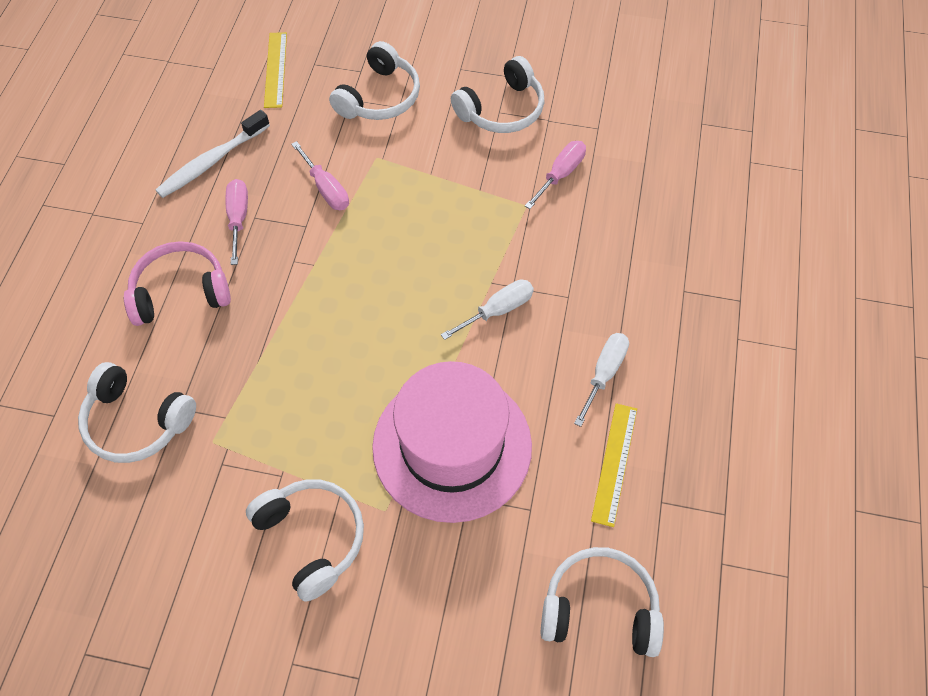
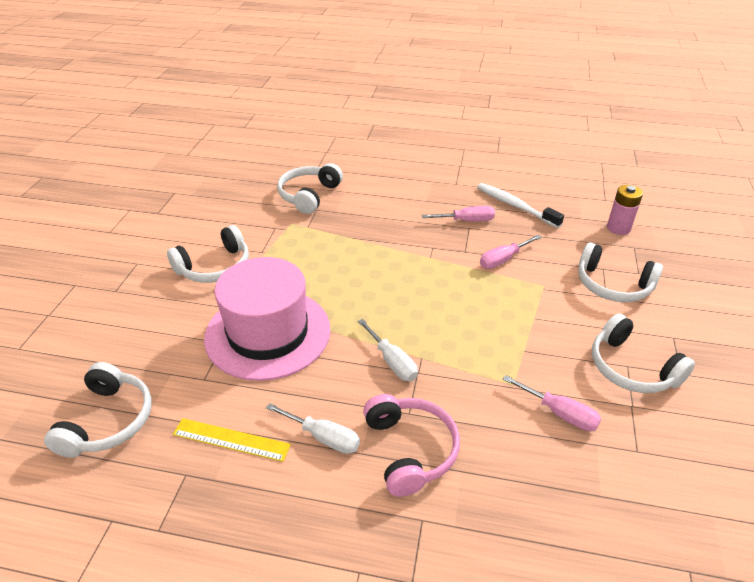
camera: 90 degrees right, 20 degrees down
(180, 292) = (402, 202): pink headphones -> pink headphones (410, 450)
(276, 69) = (618, 228): yellow ruler -> pink battery

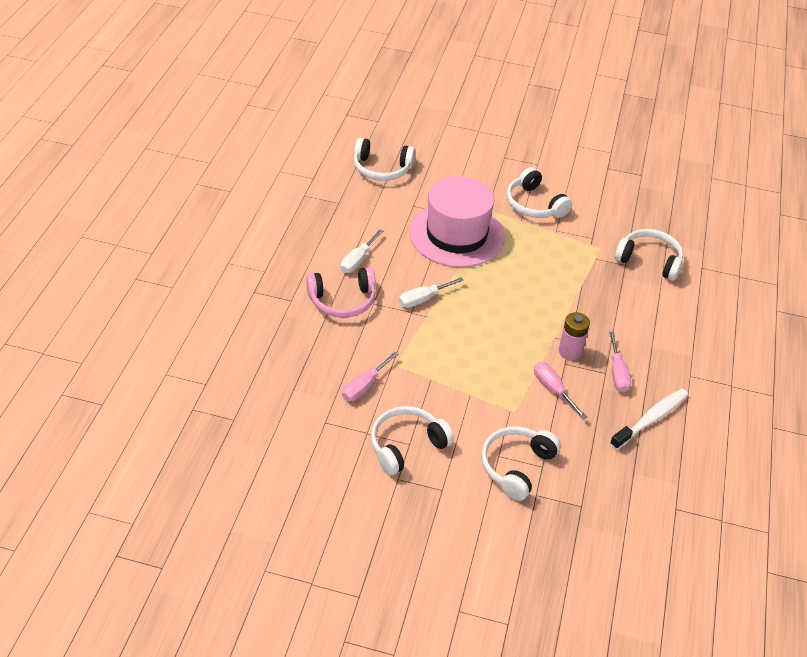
camera: 90 degrees right, 5 degrees up
(231, 440) = (361, 220): yellow ruler -> none
(618, 228) = (616, 502): pink battery -> pink battery (570, 351)

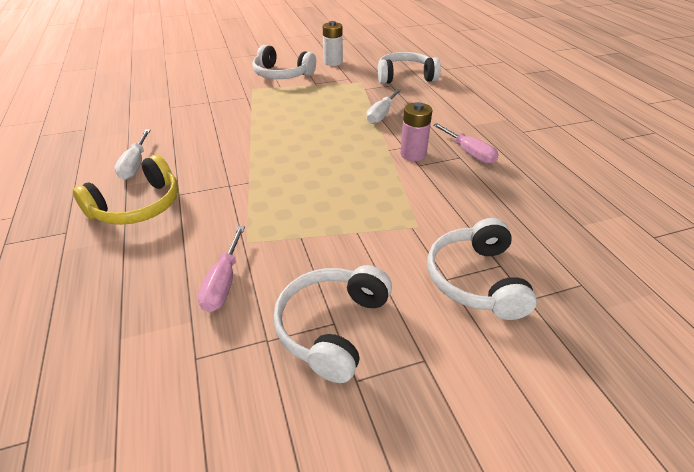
camera: 30 degrees left, 5 degrees down
(342, 300) = (138, 206): pink headphones -> yellow headphones
(382, 168) = (119, 93): white headphones -> none
(423, 299) = (233, 170): white screwdriver -> white screwdriver (381, 115)
(456, 235) = (229, 112): pink hat -> none
(553, 389) = (432, 189): pink screwdriver -> none
(596, 208) = (333, 62): none -> white battery
(651, 419) = (537, 174): white toothbrush -> none

